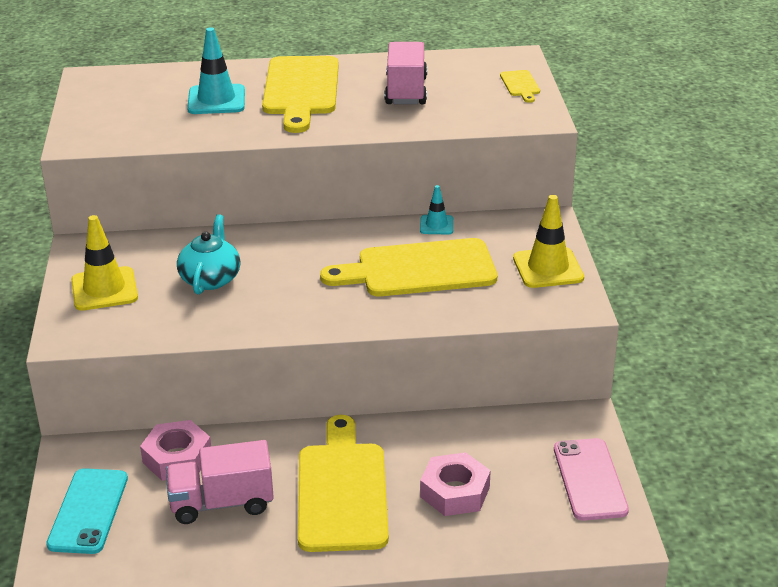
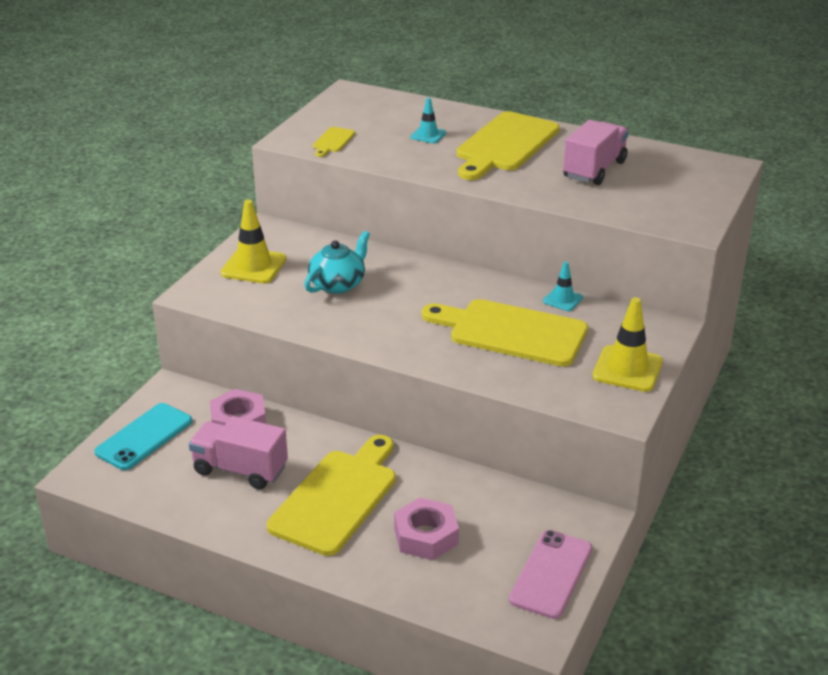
camera: 30 degrees right, 0 degrees up
(216, 100) = (428, 135): turquoise traffic cone -> turquoise traffic cone, size x0.57
(520, 85) = (705, 192): yellow cutting board -> yellow cutting board (333, 141)

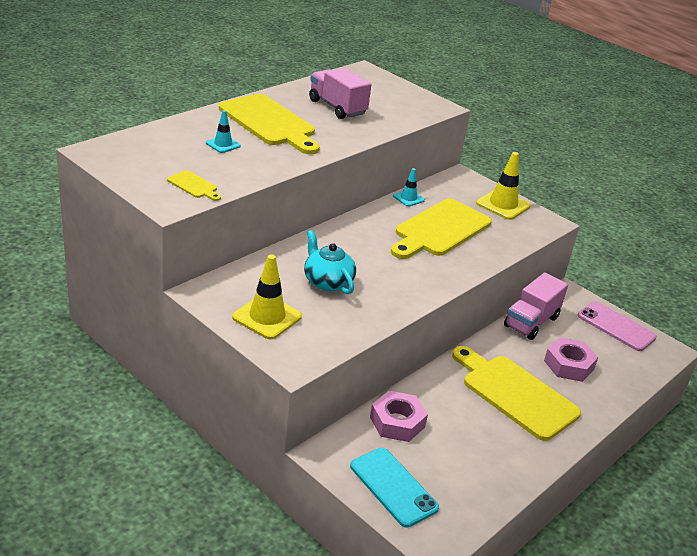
camera: 75 degrees left, 0 degrees up
(240, 470) = (463, 437): pink truck -> pink truck (531, 322)

